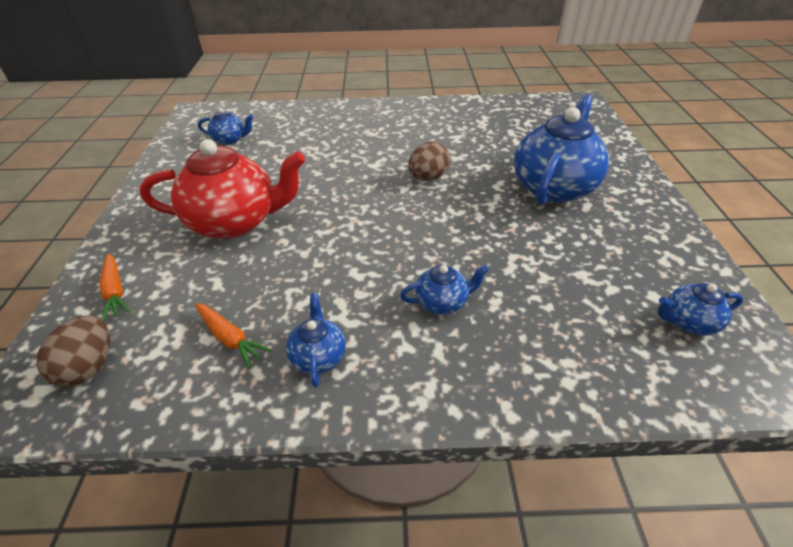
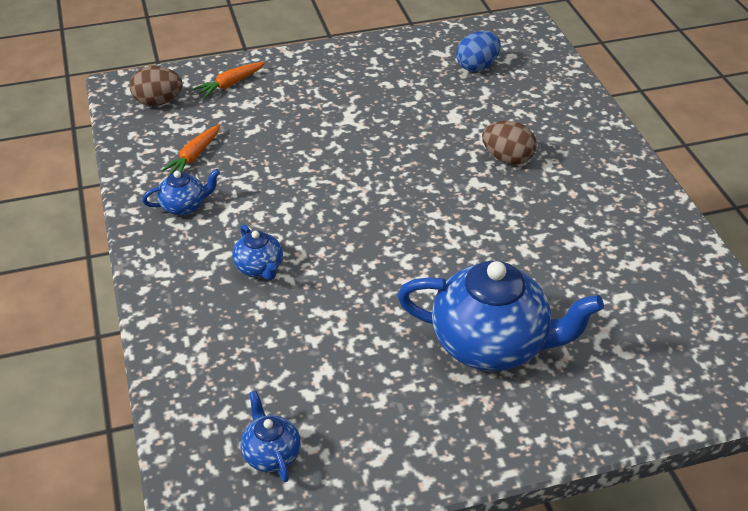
camera: 75 degrees right, 0 degrees up
(230, 139) = (477, 67): blue teapot -> blue egg
(235, 222) = (334, 115): red teapot -> none
(428, 177) = (465, 230): brown egg -> brown egg (507, 158)

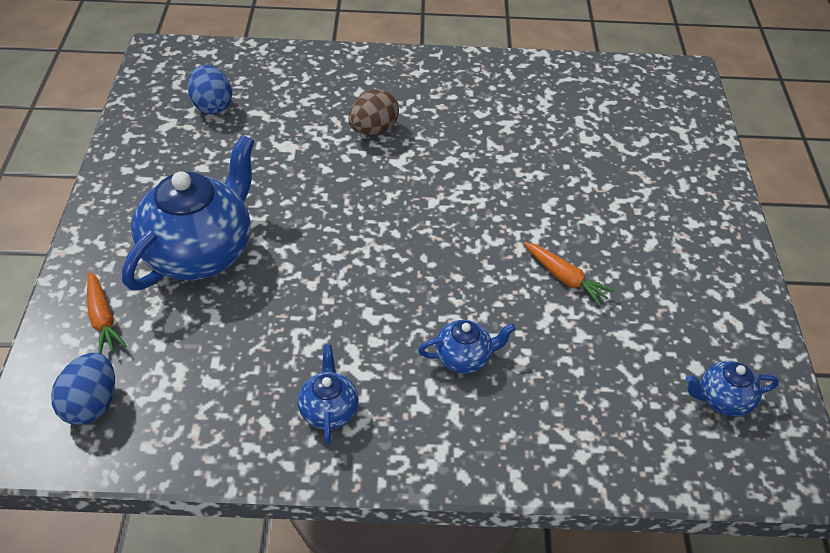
camera: 75 degrees left, 5 degrees up
(158, 102) = (91, 404): brown egg -> blue egg
(194, 156) = (235, 383): orange carrot -> orange carrot (565, 278)
(491, 344) = (617, 213): blue teapot -> blue teapot (200, 252)

